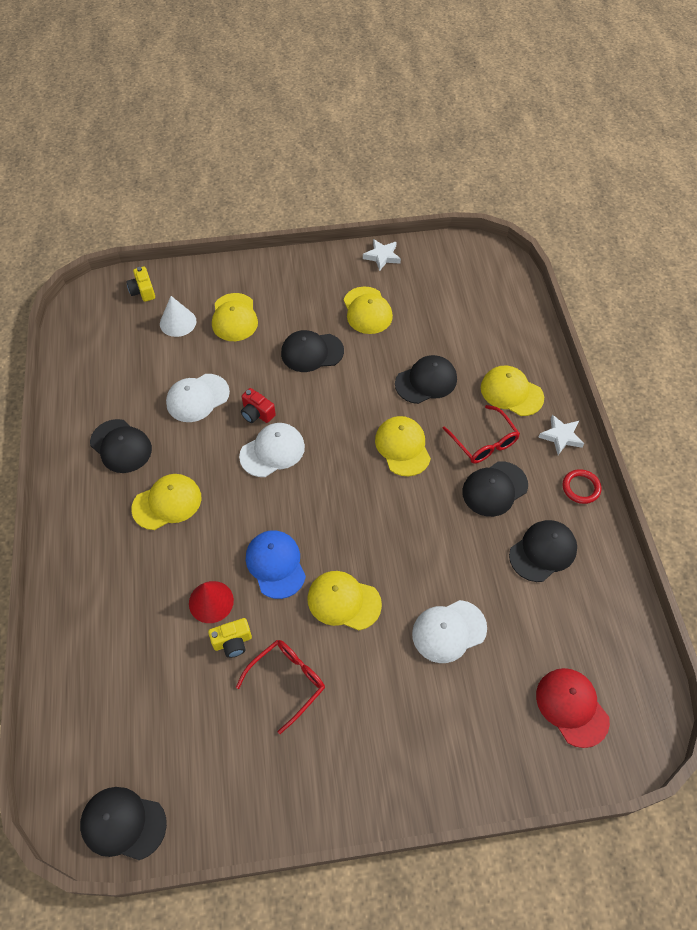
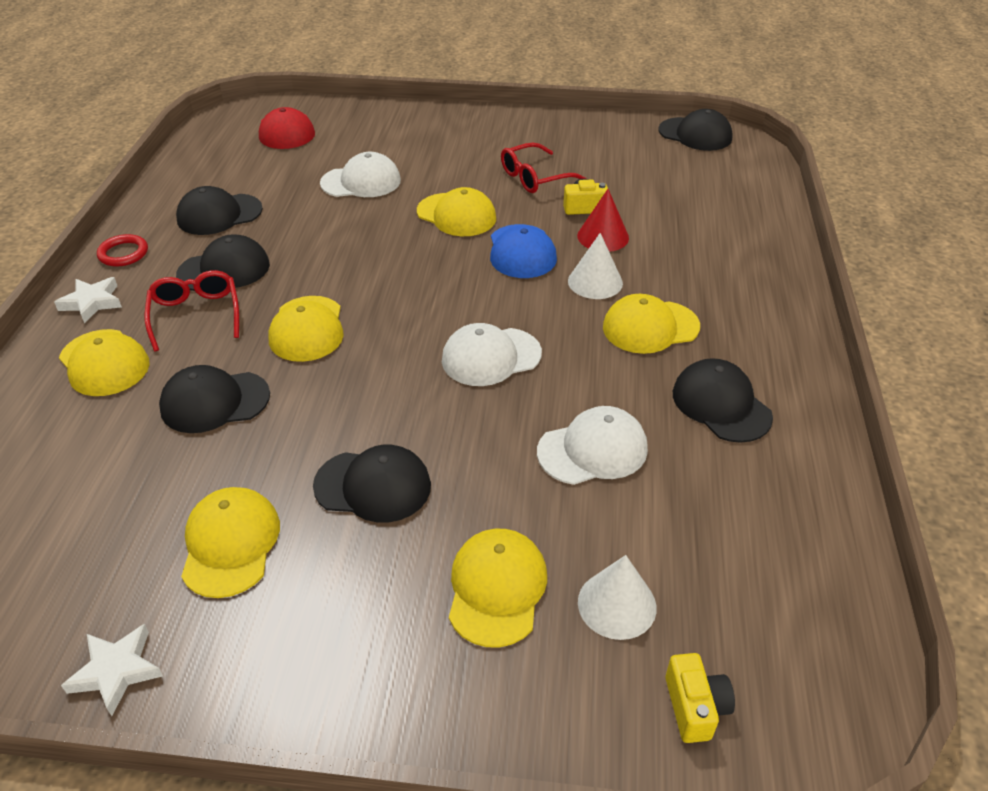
camera: 165 degrees left, 15 degrees down
(211, 542) = (595, 282): none -> white cone
(257, 413) = (499, 409): red camera -> none

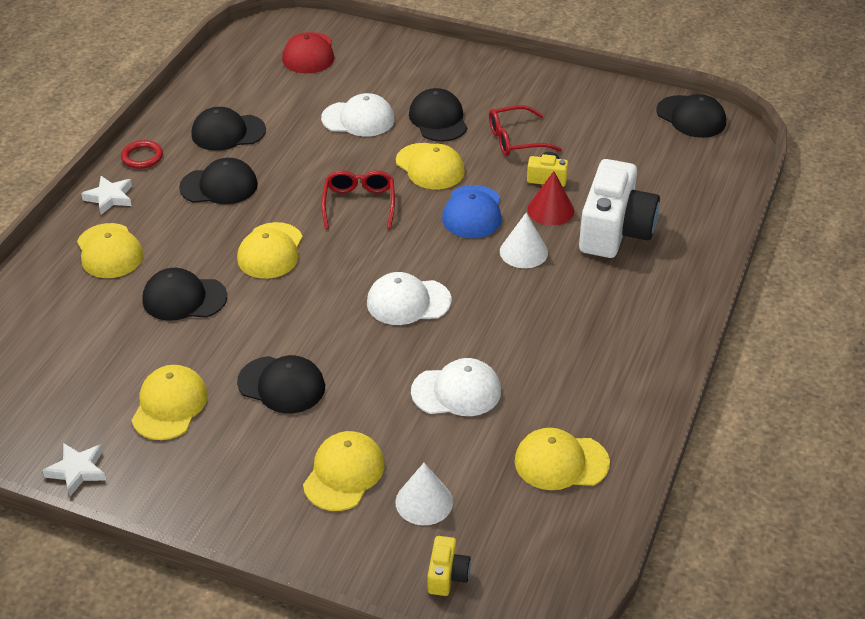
camera: 15 degrees right, 0 degrees up
(196, 315) = (187, 223): red glasses -> red glasses (359, 204)
(650, 327) = (551, 301): yellow cap -> yellow cap (561, 462)
(679, 246) = (615, 231): none -> white camera
(721, 404) = (576, 376): black cap -> black cap (438, 119)

